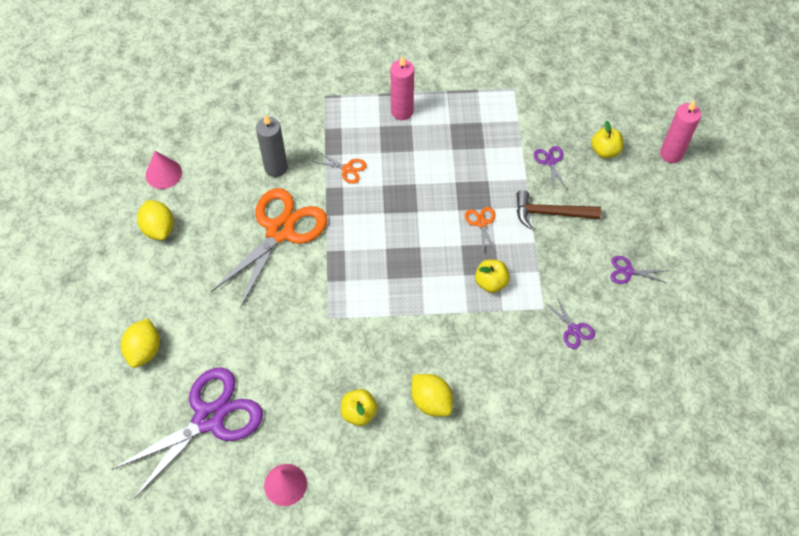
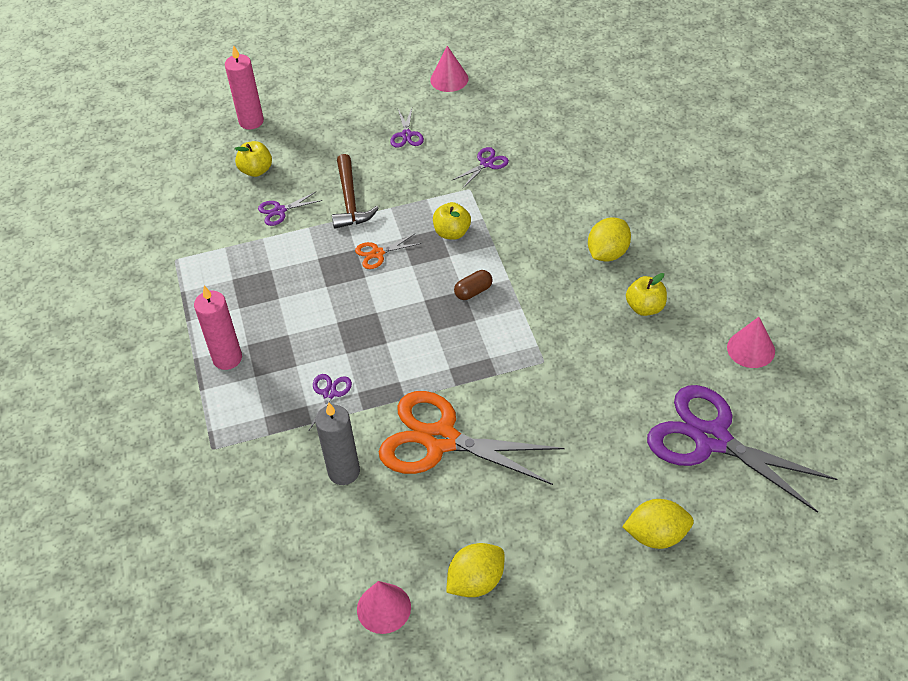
camera: 100 degrees left, 10 degrees down
(347, 169) = (329, 393): orange scissors -> purple scissors
(418, 284) = (473, 291): none -> brown capsule
(706, 324) = (449, 79): none -> pink cone

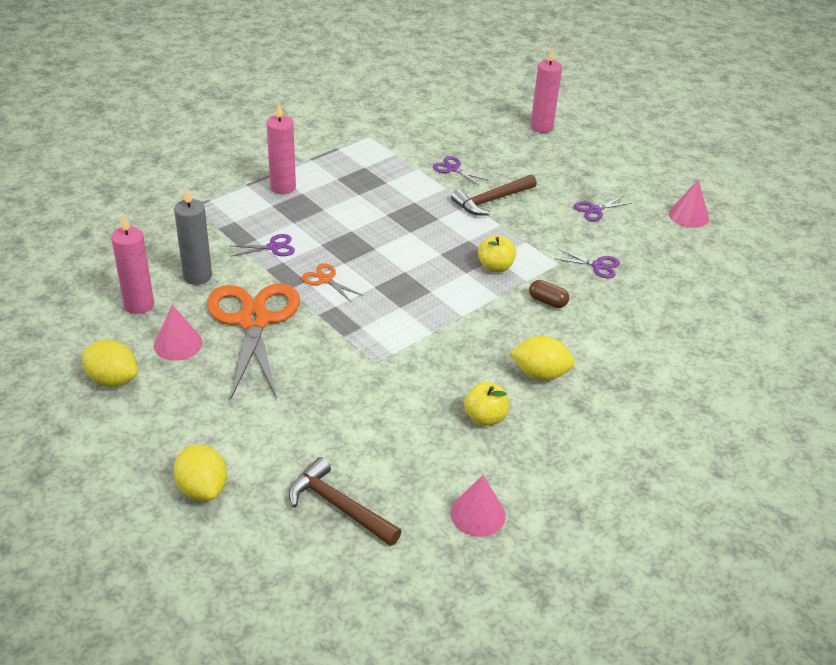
camera: 60 degrees right, 10 degrees down
(256, 170) = (488, 145): yellow apple -> none
(366, 535) = (139, 305): none -> pink candle
(377, 253) = (441, 231): orange scissors -> orange scissors (325, 279)
(384, 608) = (71, 333): pink cone -> pink cone (178, 344)
(473, 291) = (433, 297): brown capsule -> brown capsule (547, 301)
(711, 439) = (339, 506): purple scissors -> brown hammer

